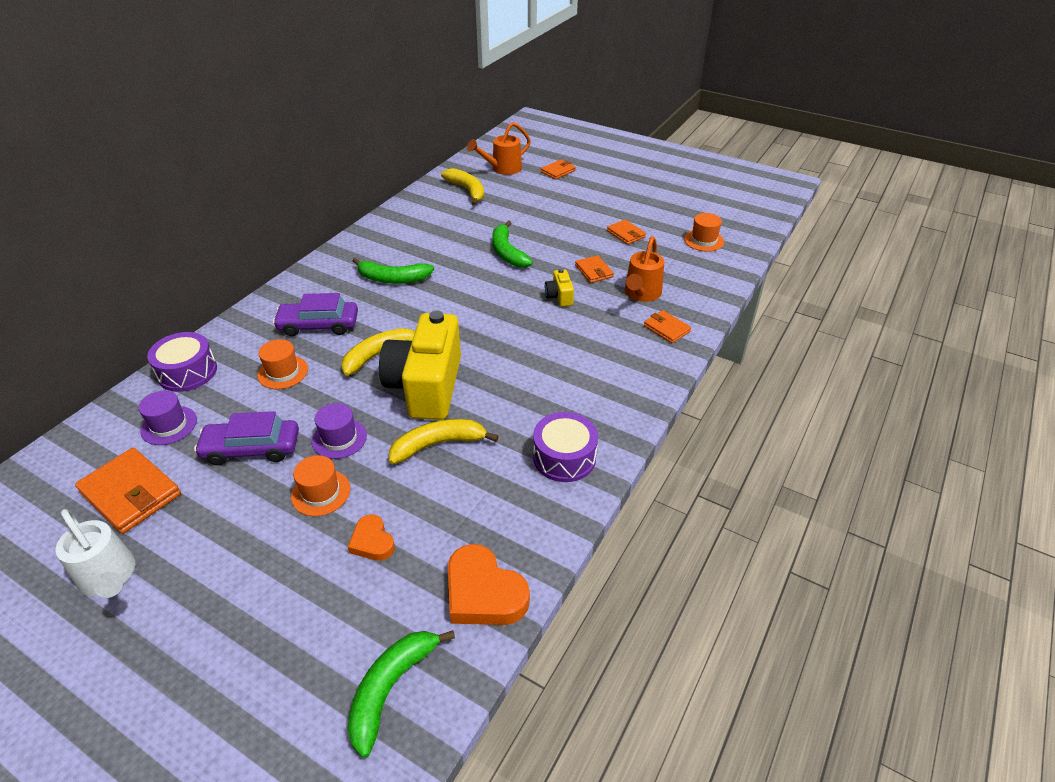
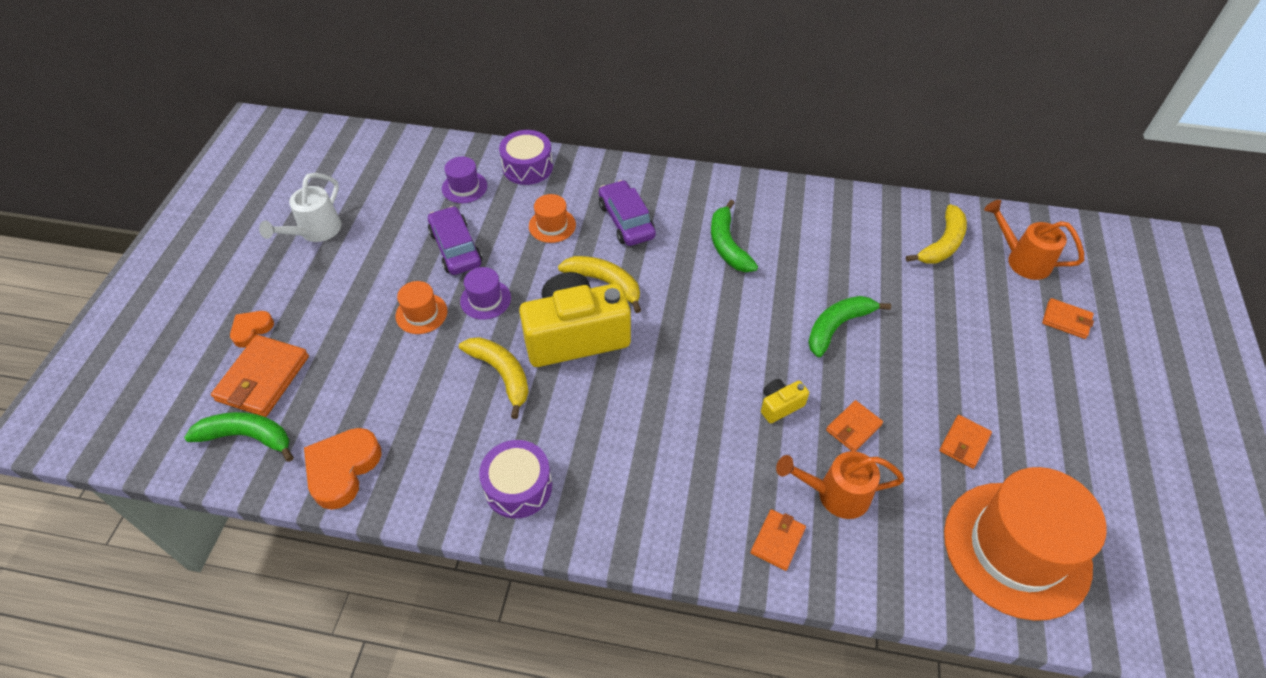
camera: 70 degrees right, 10 degrees up
(131, 493) = (391, 202): orange wallet -> orange wallet (263, 378)
(372, 542) = (379, 370): orange heart -> orange heart (251, 330)
(703, 240) = (1016, 549): orange hat -> orange hat, size x2.28

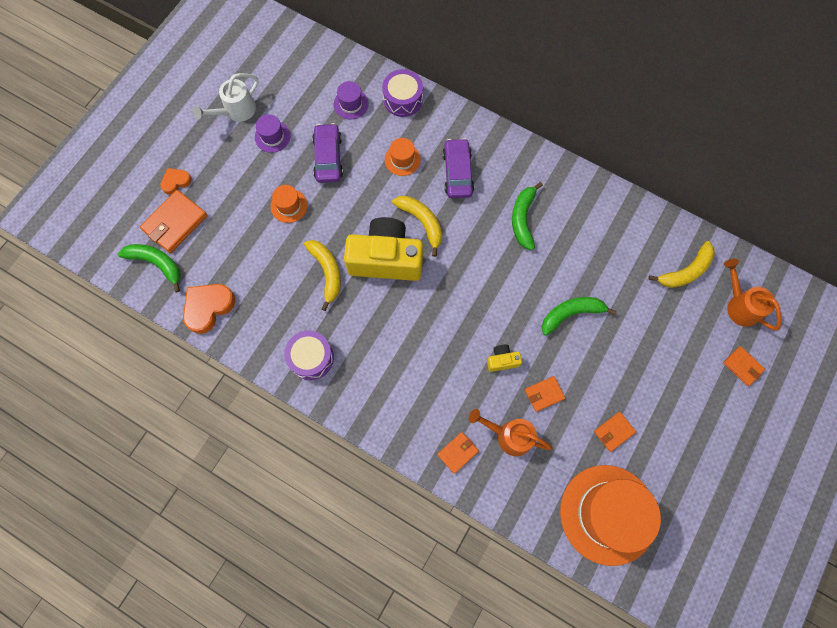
camera: 20 degrees right, 20 degrees up
(485, 299) = (335, 208): purple hat -> purple hat (272, 136)

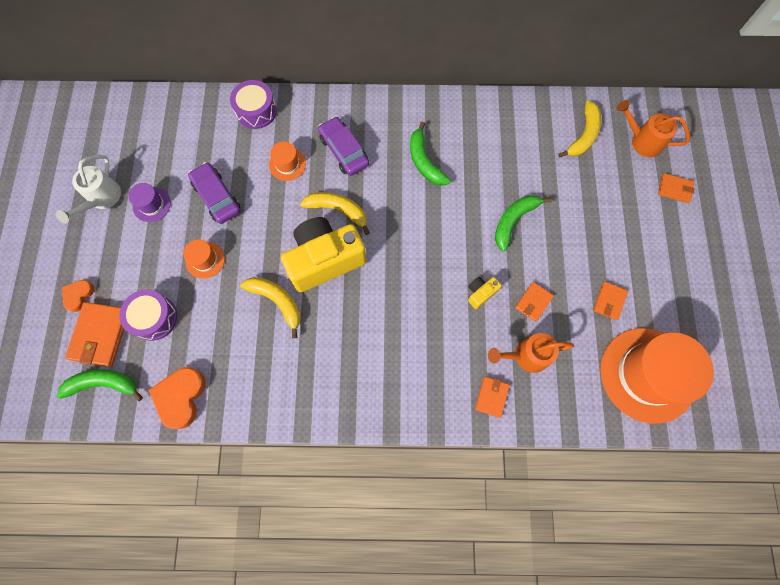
camera: 30 degrees left, 0 degrees up
(311, 358) = (308, 388): purple drum -> purple drum (154, 318)
(351, 104) = (210, 138): purple hat -> none

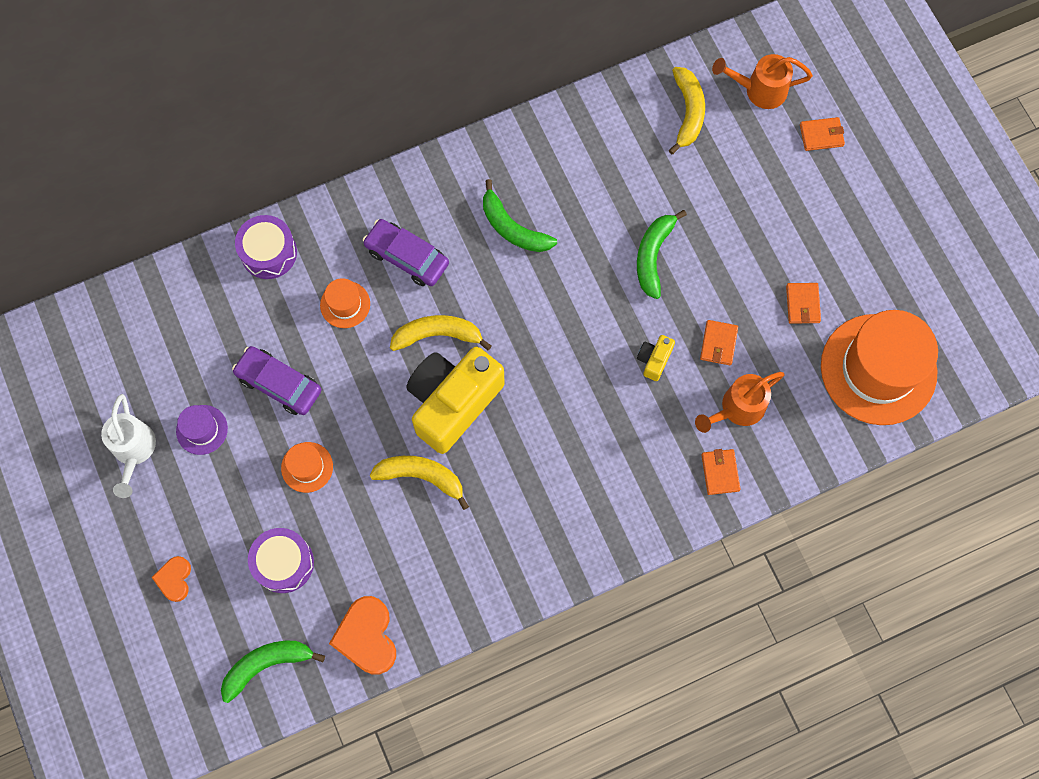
camera: 25 degrees left, 0 degrees up
(100, 335) = (229, 612): orange wallet -> none

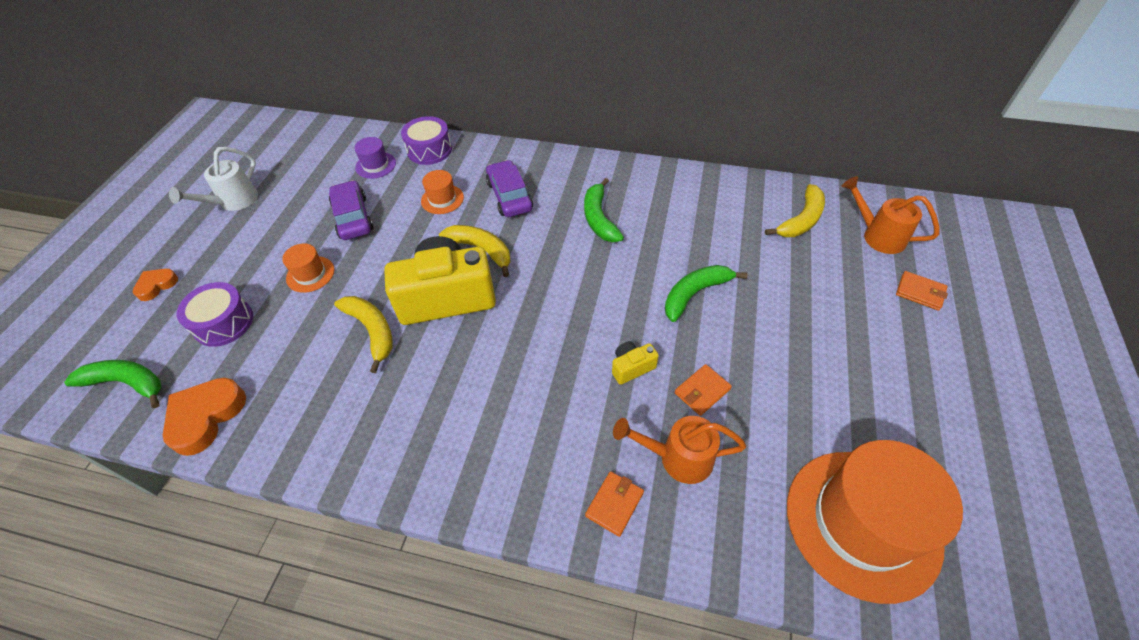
camera: 40 degrees right, 20 degrees down
(202, 429) = (281, 214): purple hat -> purple hat (375, 165)
(802, 304) = (812, 410): orange wallet -> none

